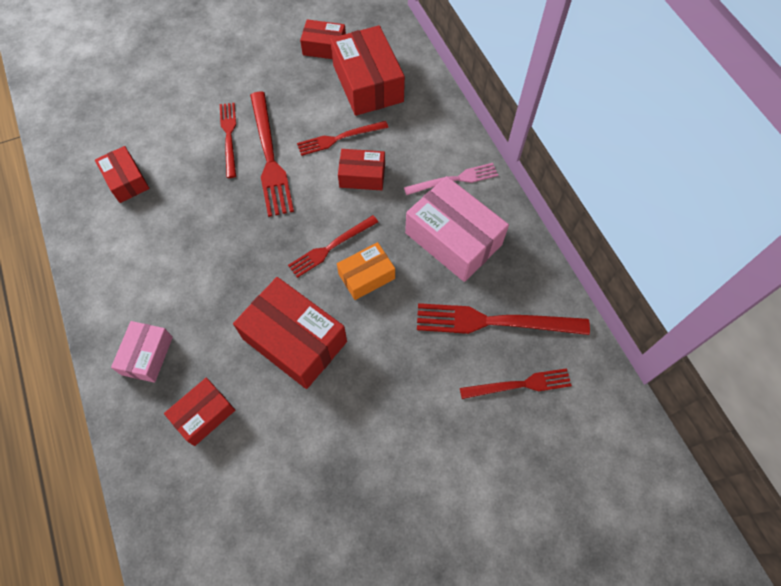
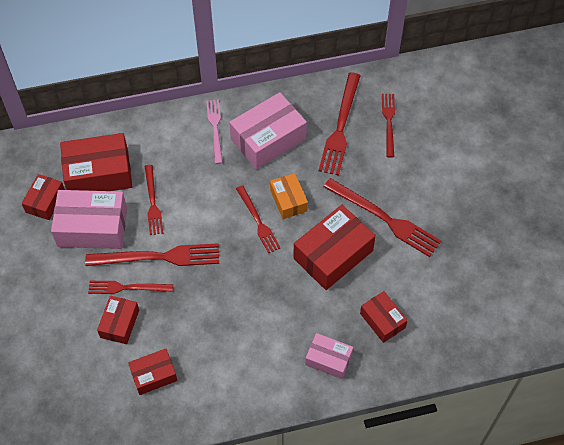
camera: 80 degrees left, 5 degrees down
(299, 92) = (92, 227): none -> pink box
(359, 398) = (384, 218): none -> red fork
(362, 176) = (195, 191): red box -> red box (119, 323)

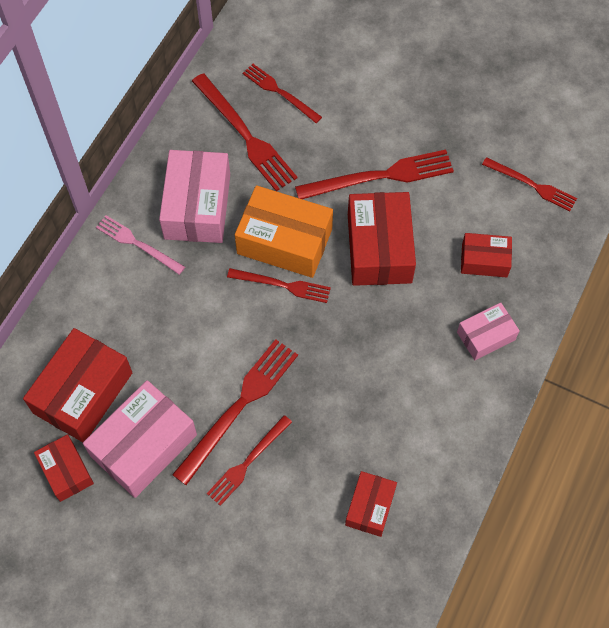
camera: 50 degrees left, 5 degrees up
(119, 323) = (283, 499): red box -> none
(153, 202) = (169, 365): red fork -> red fork (532, 185)
(288, 200) = (284, 241): orange box -> orange box, size x1.75

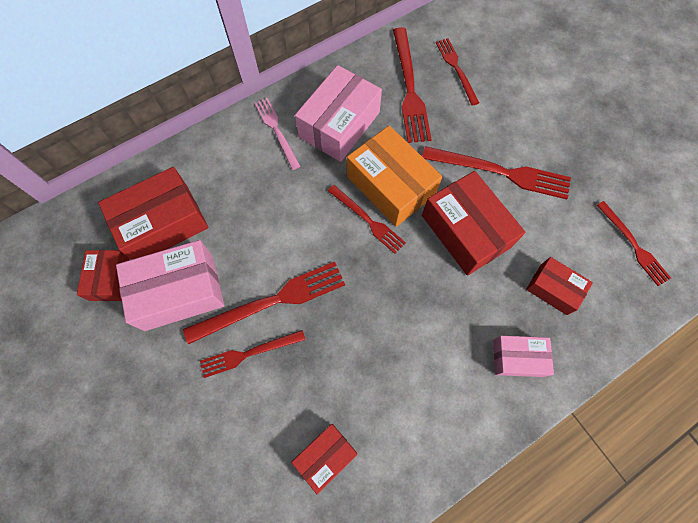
camera: 30 degrees right, 5 degrees up
(379, 248) = (466, 231): red box -> red box turned 60 degrees counterclockwise

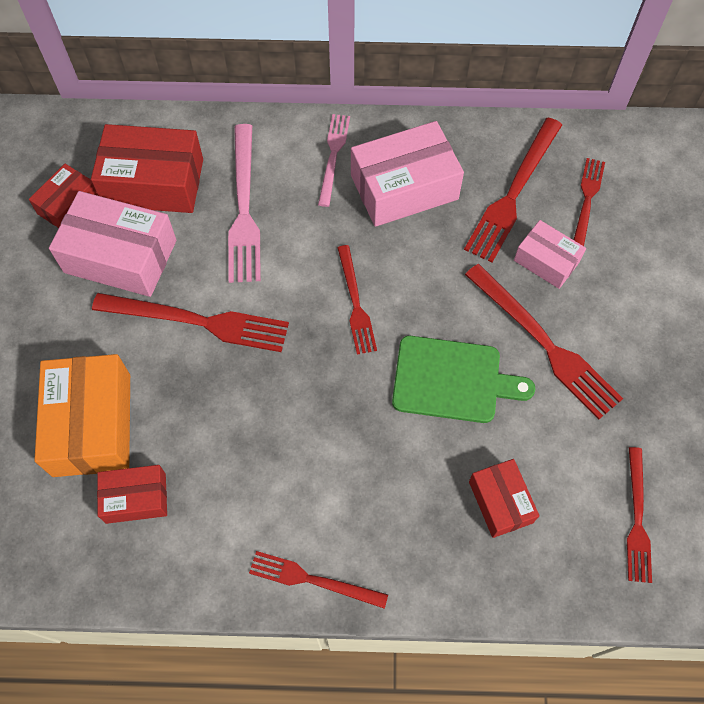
camera: 35 degrees right, 5 degrees down
(243, 202) = (244, 208): none -> pink fork
(249, 353) = (140, 356): red fork -> red fork (313, 580)
(390, 185) = (408, 283): orange box -> orange box (92, 424)
(466, 231) = (452, 380): red box -> green cutting board
(518, 358) = (401, 543): pink box -> pink box (546, 261)

